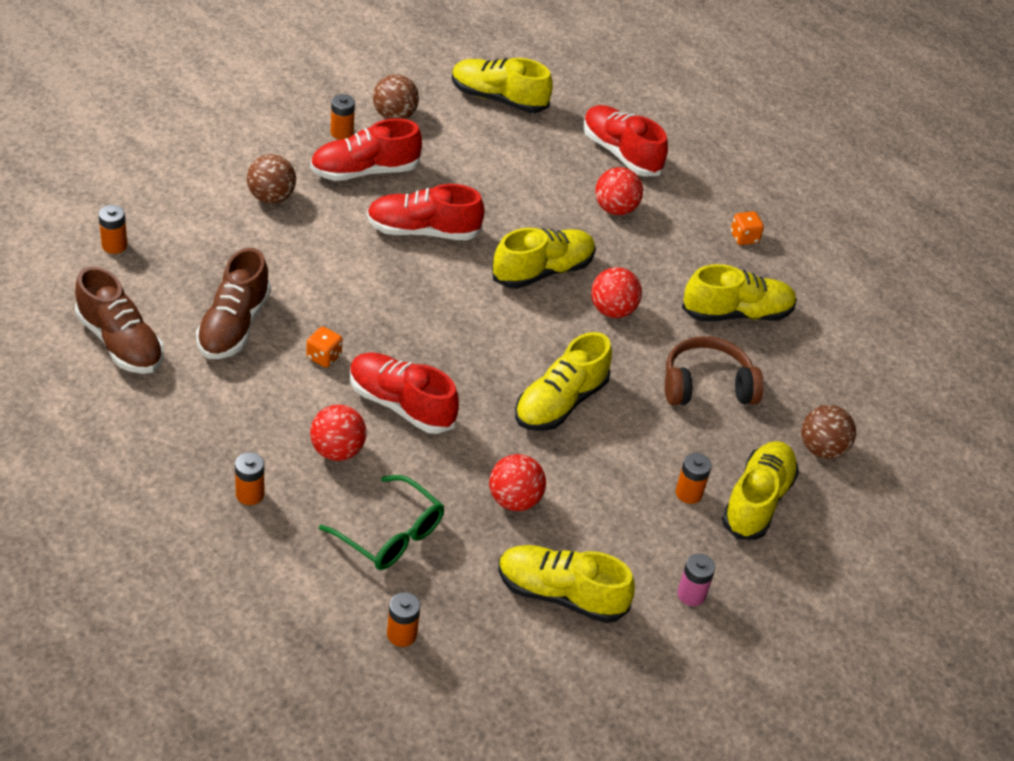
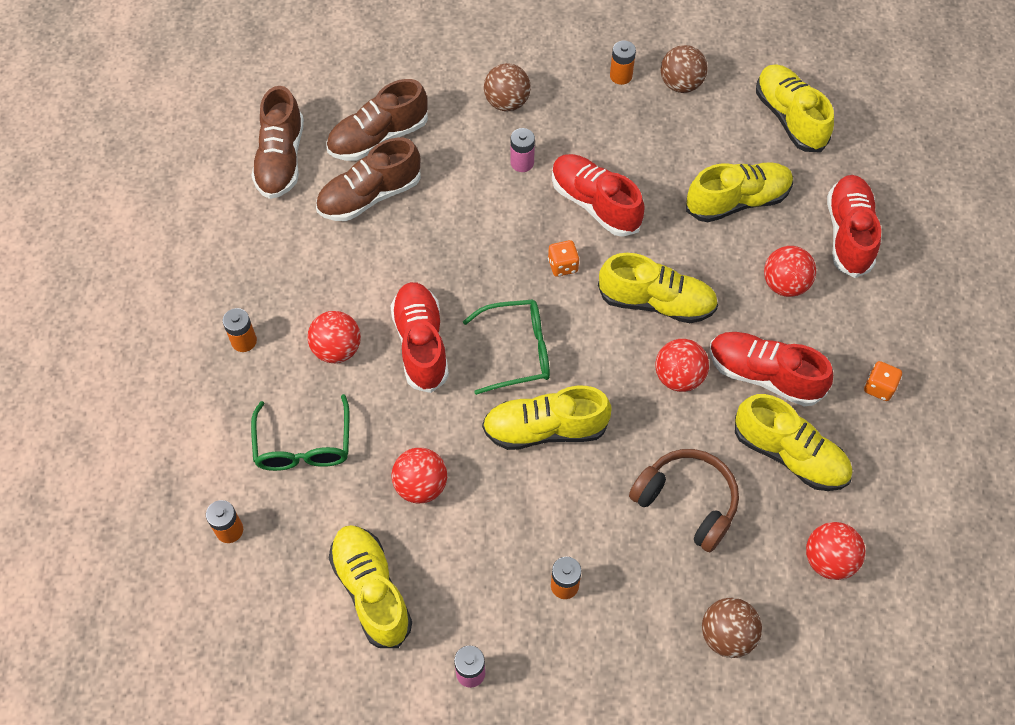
camera: 50 degrees right, 15 degrees up
(114, 245) = (354, 77): orange battery -> none
(190, 279) = (378, 137): none -> brown shoe
(324, 357) = (406, 265): orange dice -> orange dice (562, 266)
(333, 233) = (522, 163): none -> pink battery
(365, 171) = (603, 122): red shoe -> red shoe (764, 375)
(480, 364) = (518, 351): none -> green glasses
(757, 501) = (615, 637): yellow shoe -> yellow shoe (737, 201)
(829, 361) = (828, 560): none -> red ball

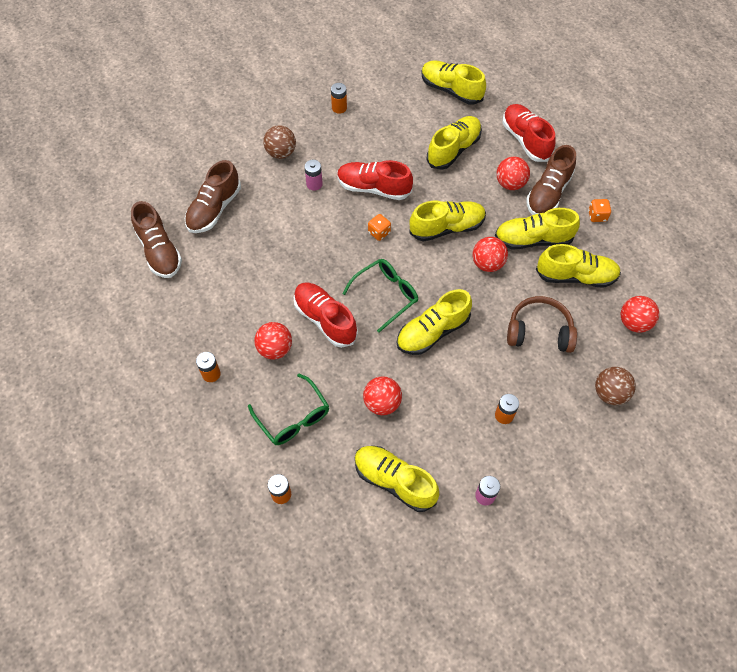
camera: 30 degrees left, 0 degrees up
(370, 196) = (233, 247): brown shoe -> brown shoe (548, 193)
(681, 84) = (377, 98): brown ball -> none
(764, 375) = (533, 239): red shoe -> yellow shoe

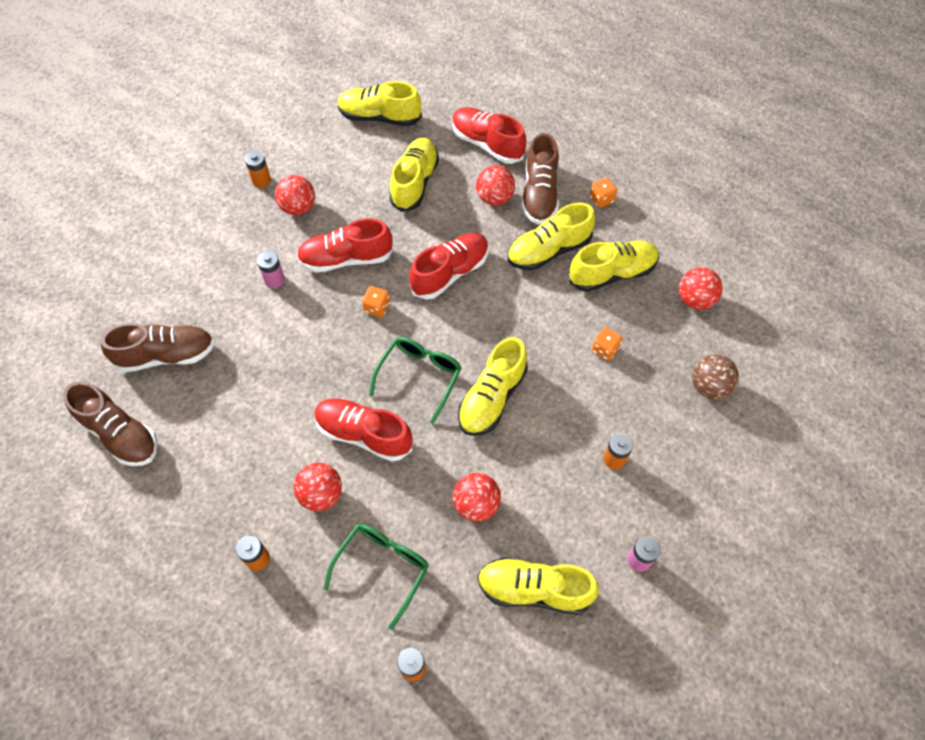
camera: 25 degrees left, 0 degrees up
(214, 209) = (166, 355): brown shoe -> brown shoe turned 105 degrees counterclockwise
(281, 153) = (217, 257): brown ball -> none
(293, 418) = (383, 568): green glasses -> green glasses turned 90 degrees counterclockwise
(447, 228) = (450, 273): yellow shoe -> red shoe
(487, 264) = (514, 296): red ball -> red ball (298, 207)
(539, 331) = (605, 349): brown headphones -> orange dice

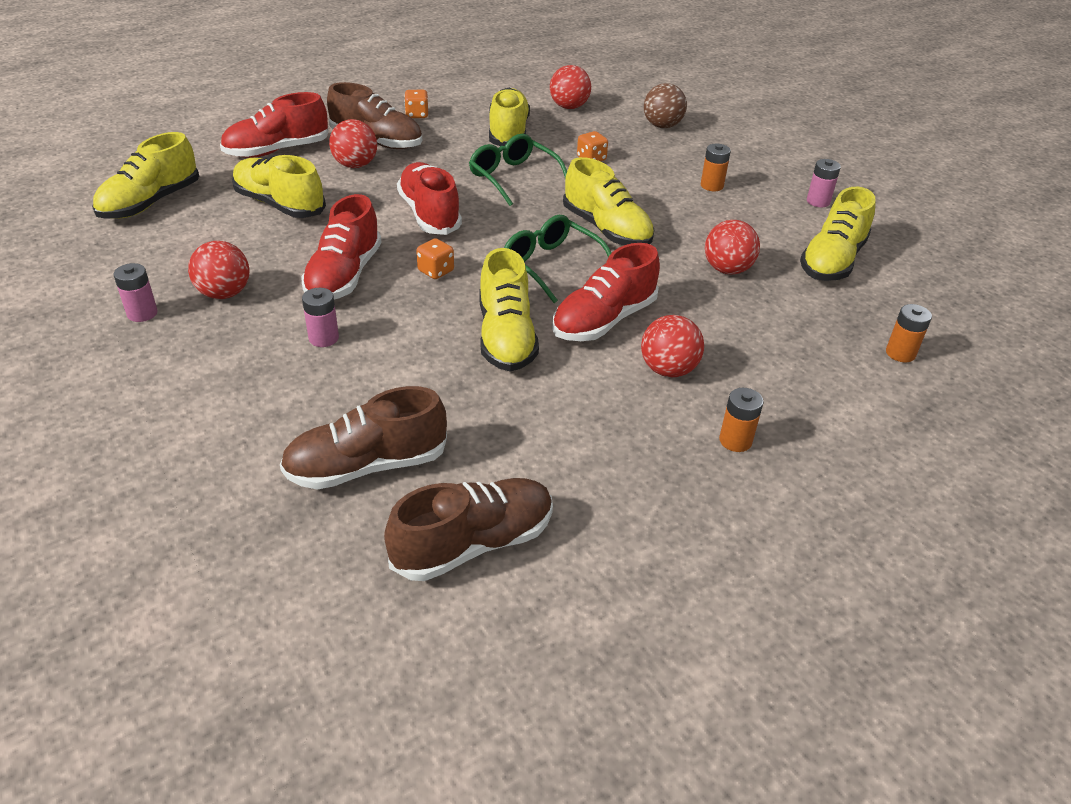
camera: 70 degrees left, 20 degrees down
(166, 355) = (366, 466): brown shoe -> brown shoe turned 120 degrees counterclockwise
(261, 180) = (142, 313): orange battery -> pink battery
(383, 568) = (779, 346): green glasses -> green glasses (513, 177)
(548, 250) = (452, 155): yellow shoe -> yellow shoe (506, 337)

